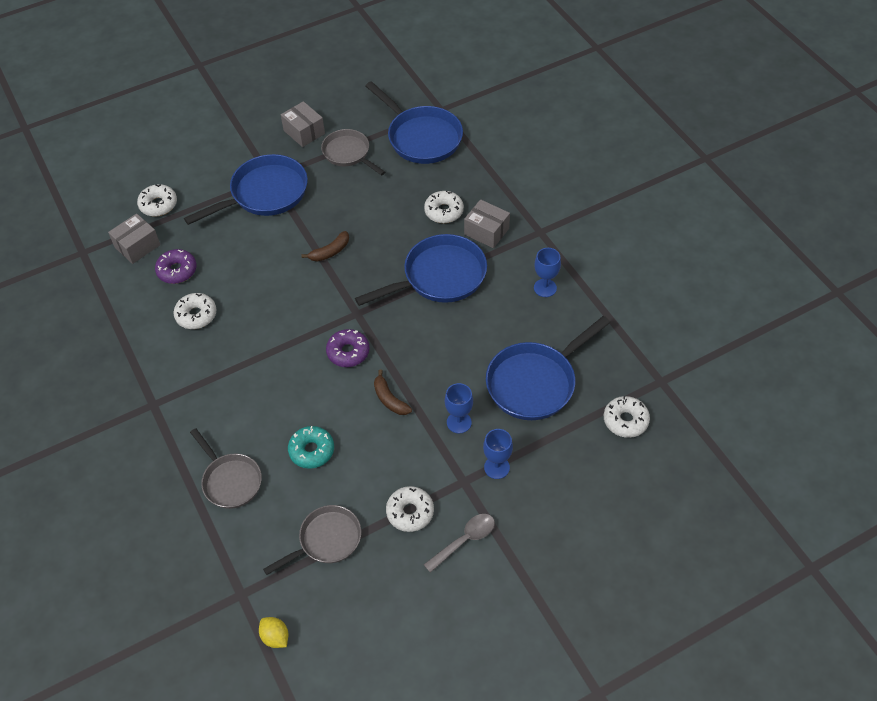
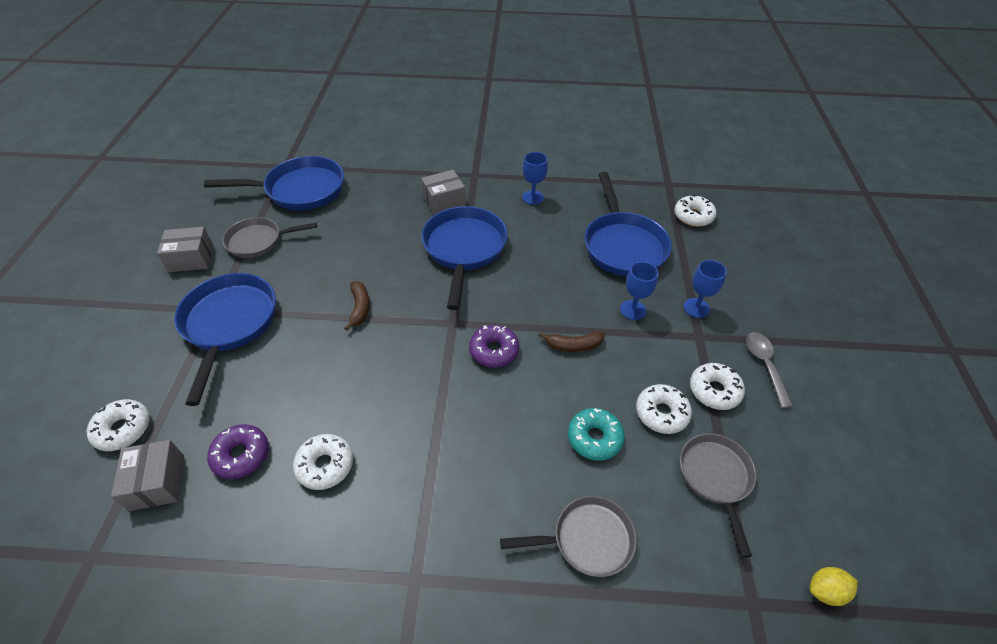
camera: 60 degrees left, 5 degrees down
(444, 211) = (396, 214): white donut -> white donut (661, 413)

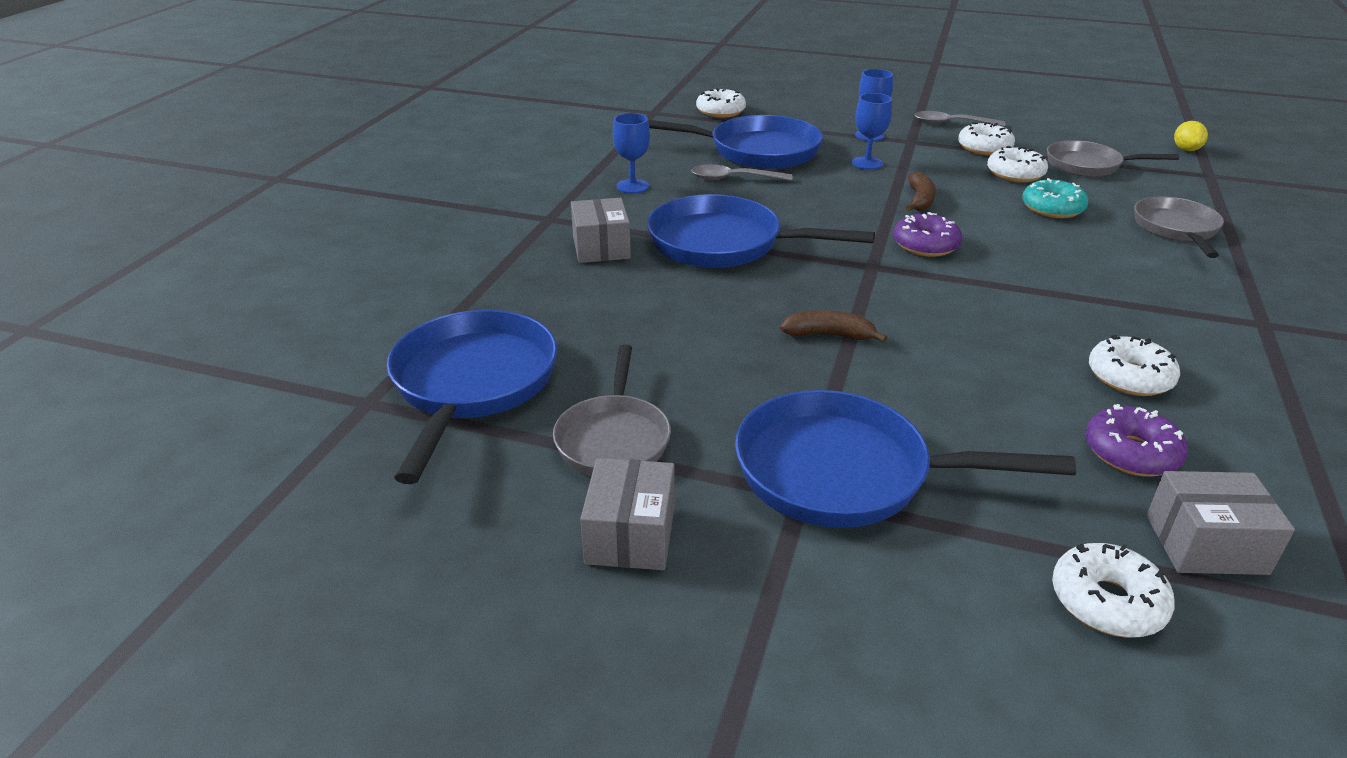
camera: 75 degrees left, 15 degrees down
(566, 240) = (734, 179): none -> grey spoon

